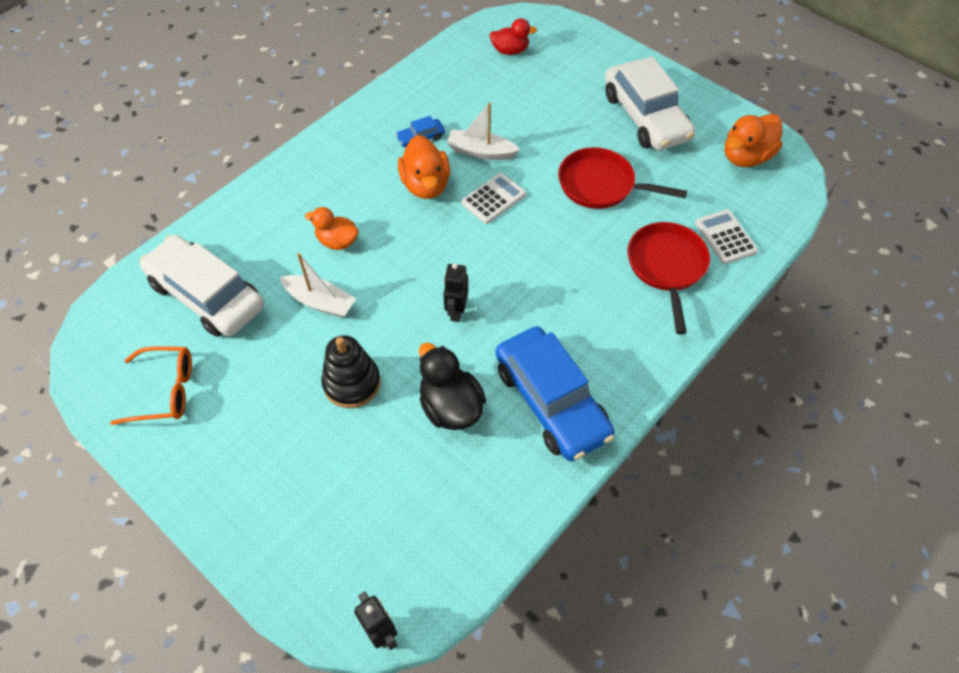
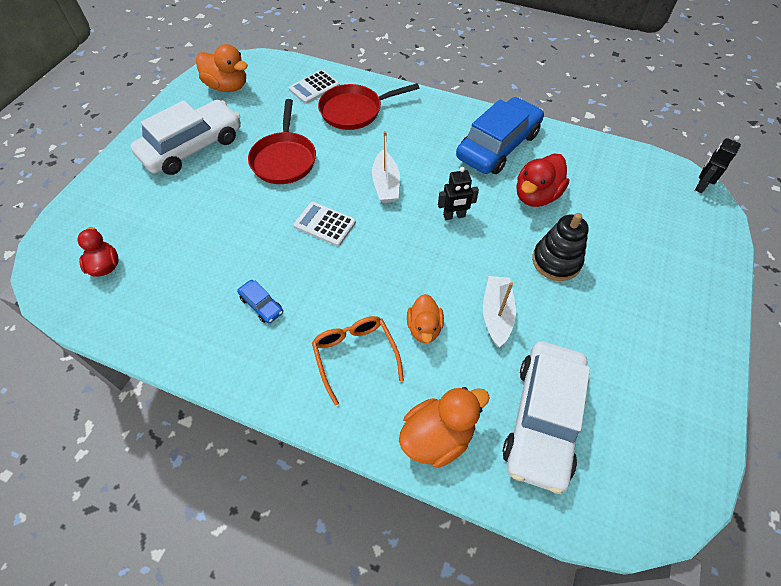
camera: 110 degrees left, 0 degrees up
(165, 391) = (655, 401): orange glasses -> orange glasses (355, 355)
(426, 185) = (326, 279): orange duck -> orange duck (437, 436)
(450, 407) = (536, 196): black duck -> red duck
(480, 152) = (268, 249): white boat -> white boat (386, 184)

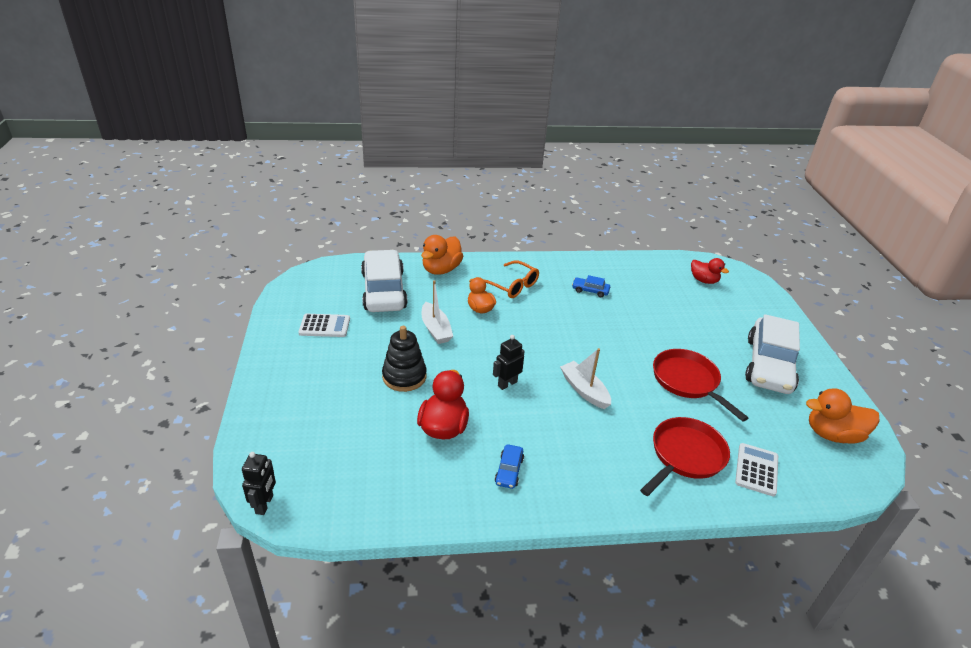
camera: 150 degrees right, 20 degrees down
(325, 224) = (601, 345): white calculator -> white calculator (324, 326)
(498, 146) = (509, 471): blue car -> blue car, size x0.41

